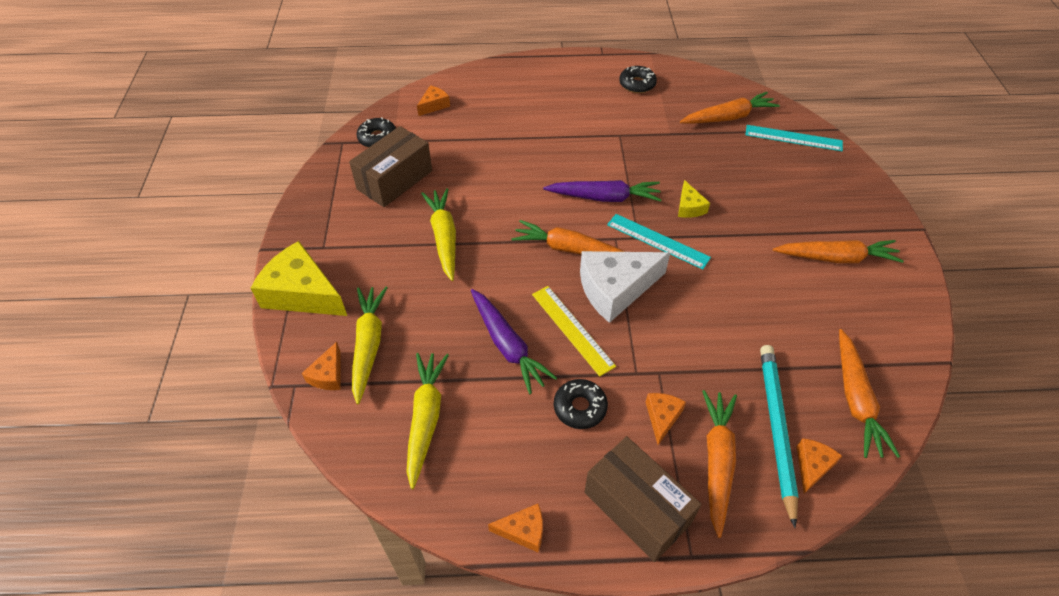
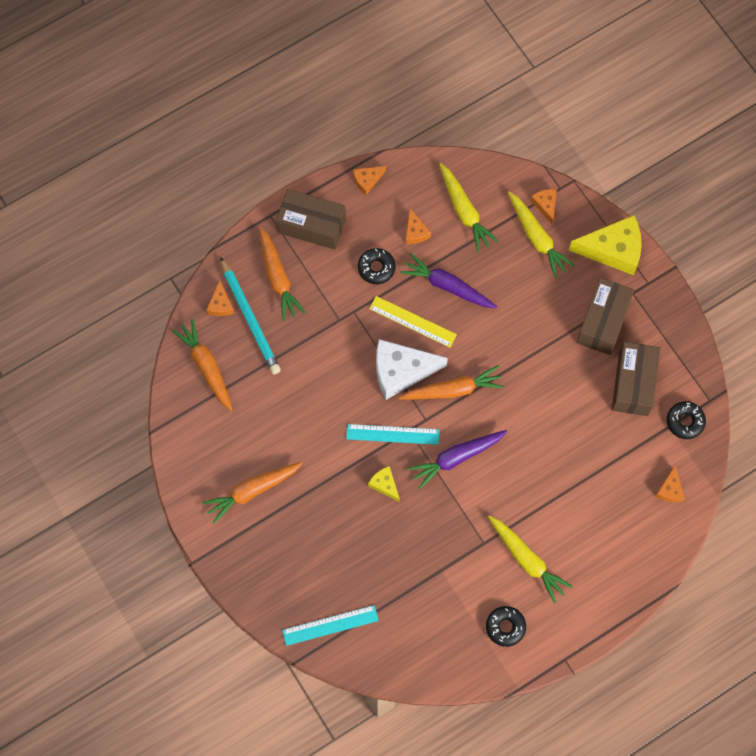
camera: 150 degrees right, 20 degrees up
(375, 237) = (602, 322): none -> brown box
(444, 238) = (552, 349): yellow carrot -> yellow carrot (527, 559)
(615, 289) = (401, 371): white cheese -> white cheese turned 135 degrees counterclockwise
(662, 417) = (323, 289): orange cheese -> orange cheese (415, 232)
(728, 117) = (399, 623): orange carrot -> none

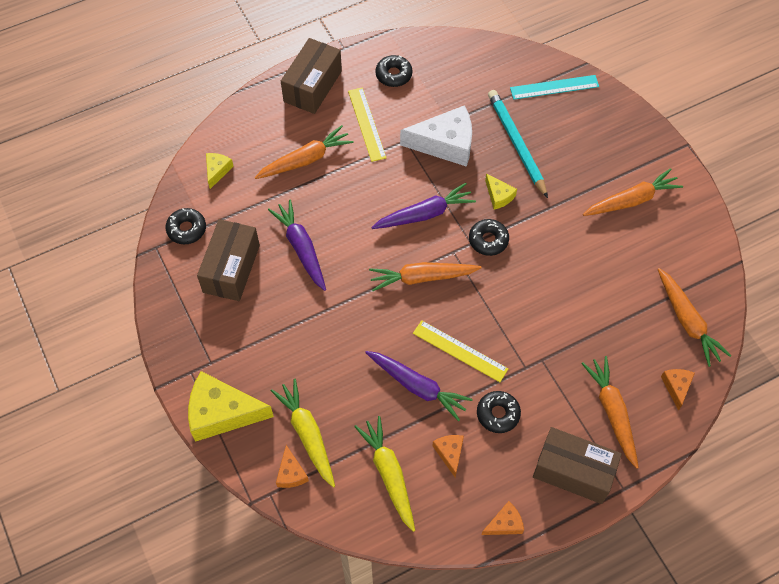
camera: 175 degrees left, 10 degrees down
(250, 318) = (642, 369): turquoise pencil -> turquoise pencil (516, 144)
(392, 434) = (488, 240): turquoise ruler -> black donut
(401, 371) = (476, 300): white cheese -> white cheese (445, 144)
(527, 559) = (366, 124): yellow carrot -> yellow ruler
(571, 410) = (301, 248): none -> purple carrot
(583, 510) = (305, 160): none -> orange carrot
(602, 322) = (250, 334): brown box -> brown box (313, 86)
(670, 489) = (217, 171): orange cheese -> yellow cheese

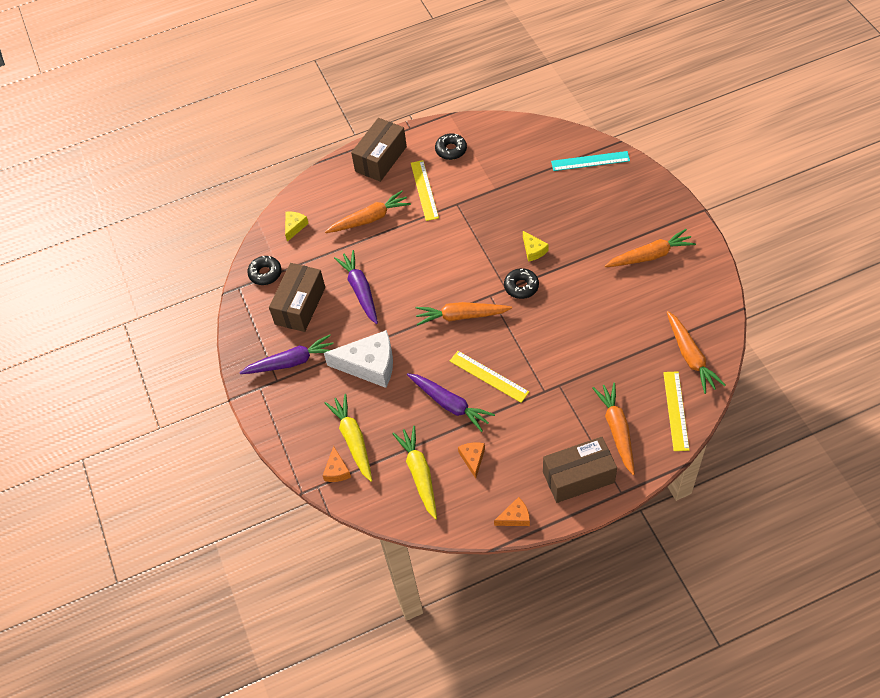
camera: 10 degrees right, 5 degrees down
(222, 413) = (283, 421): yellow cheese -> none
(424, 214) = (468, 264): purple carrot -> purple carrot (291, 362)
(445, 144) = (491, 207): white cheese -> white cheese (369, 365)
(498, 414) = (517, 428): black donut -> none
(516, 144) = (553, 208): turquoise pencil -> none
(573, 471) = (578, 477): brown box -> brown box turned 45 degrees counterclockwise
(676, 387) = (675, 410): orange cheese -> yellow ruler

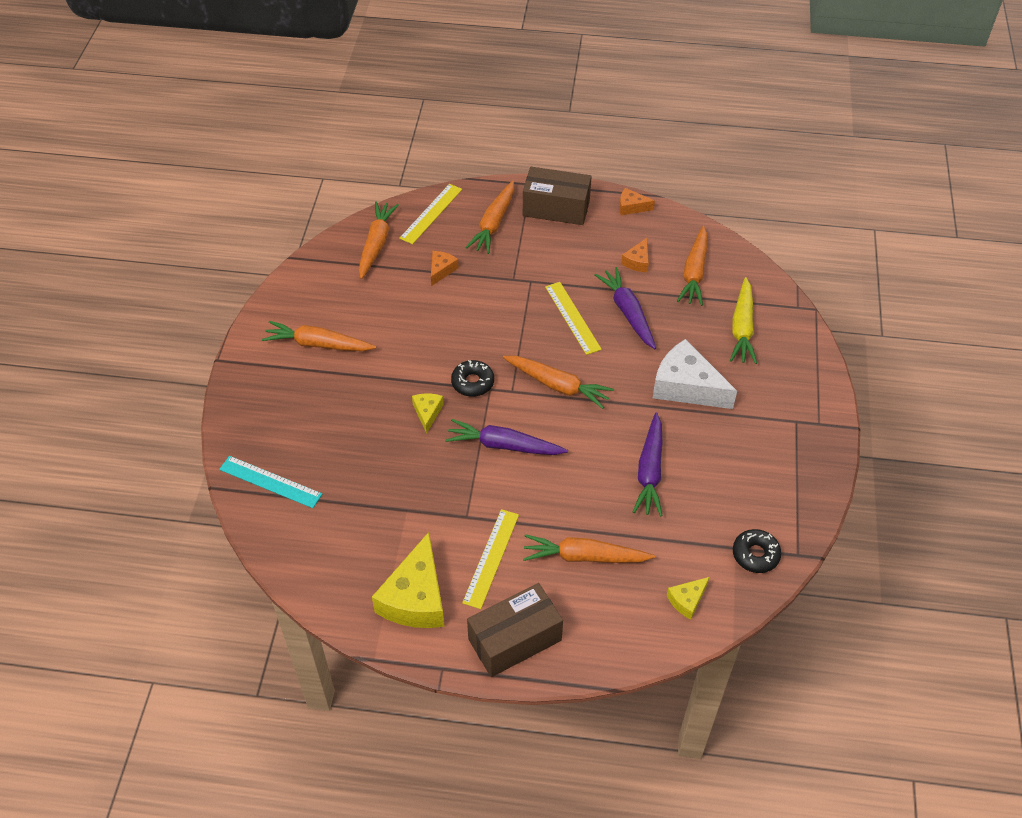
camera: 155 degrees left, 5 degrees down
(291, 362) = (771, 432): purple carrot -> purple carrot (504, 445)
(300, 306) = (730, 490): brown box -> none
(337, 470) = (772, 310): orange cheese -> orange cheese (441, 270)
(419, 474) = (694, 272): yellow carrot -> orange carrot
(451, 150) = (415, 598): black donut -> yellow cheese

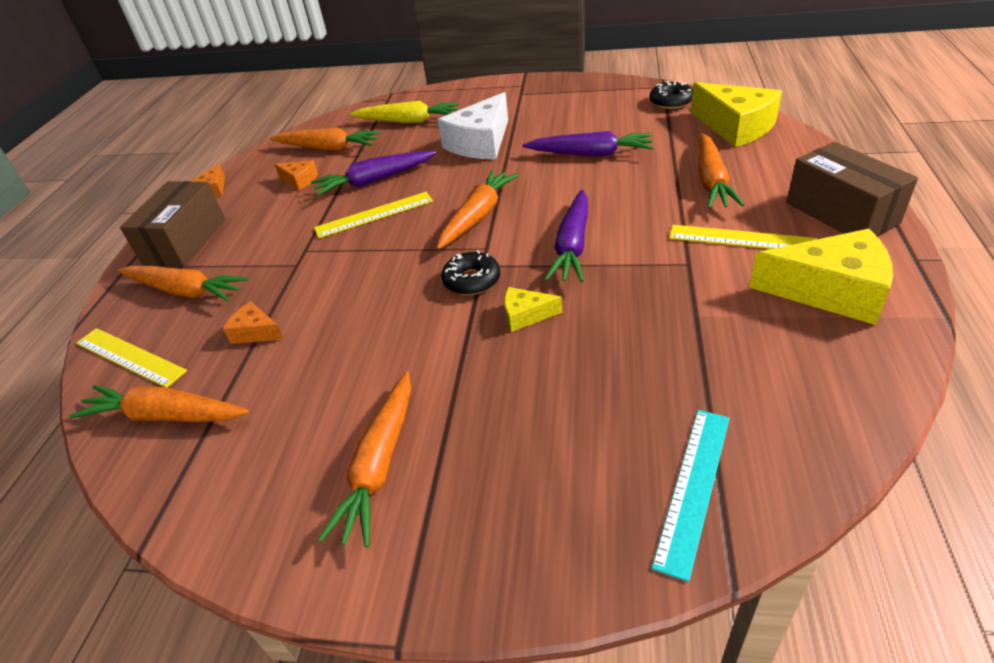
camera: 85 degrees left, 10 degrees down
(687, 600) = (735, 127): yellow cheese -> yellow cheese, size x2.05

